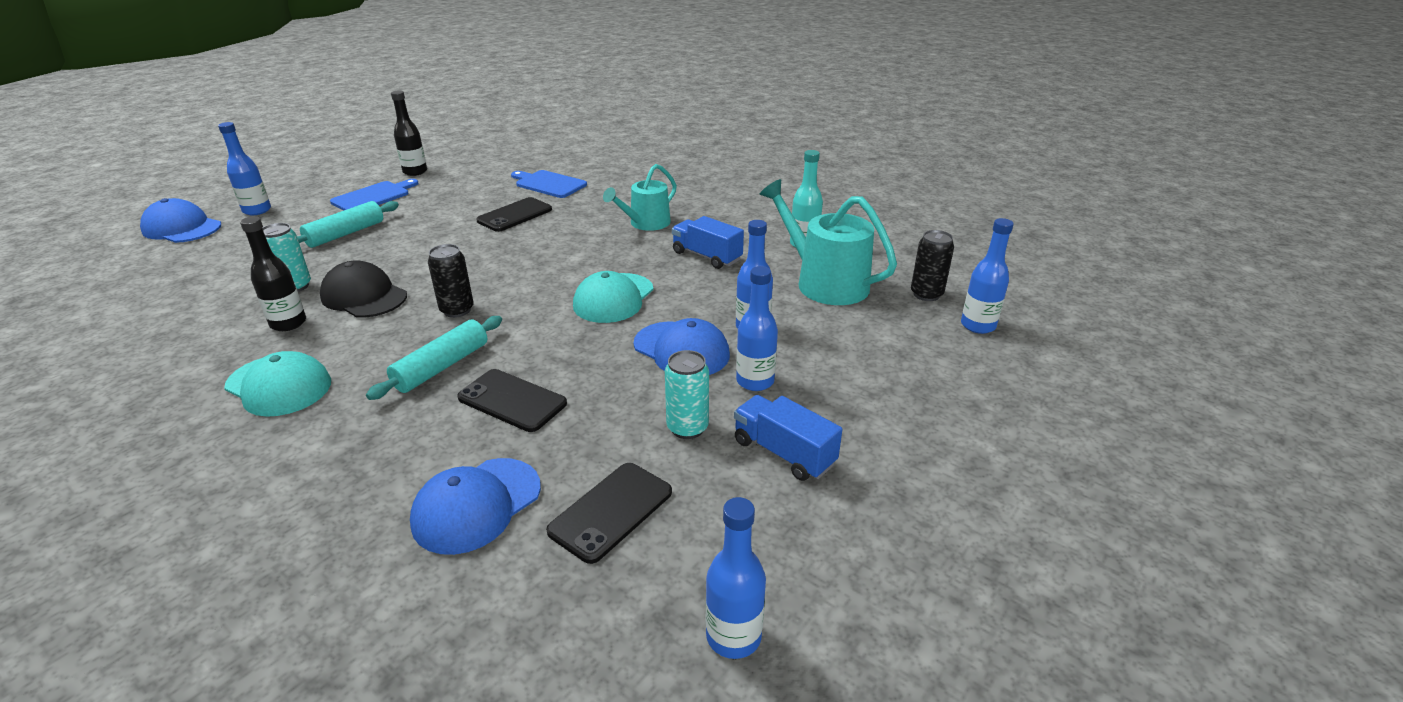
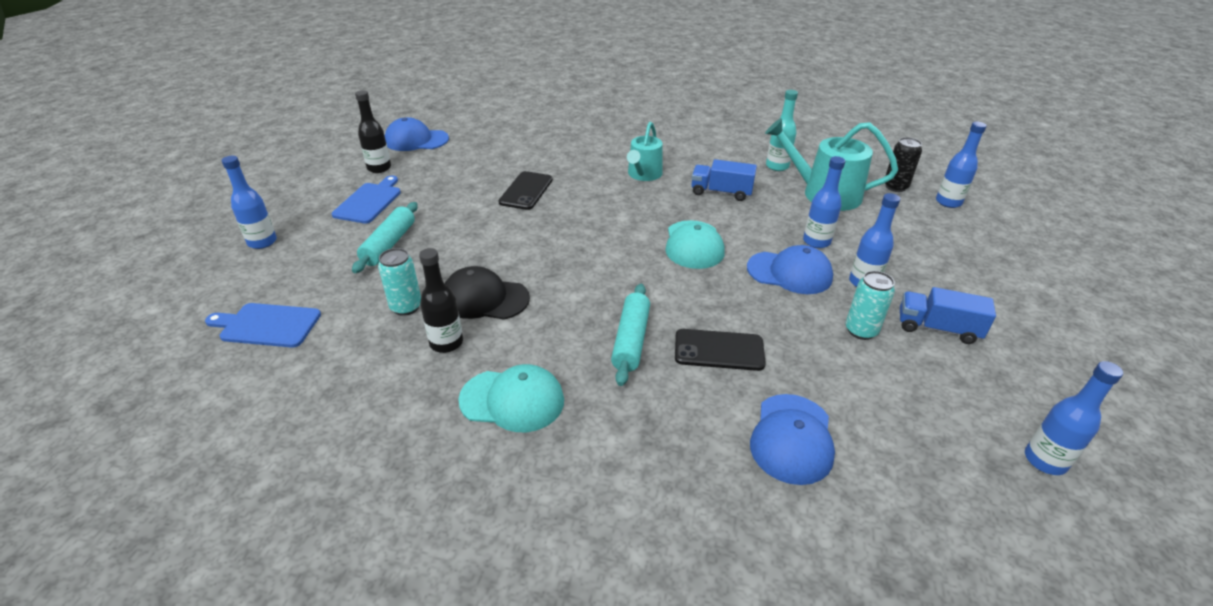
camera: 25 degrees left, 5 degrees up
(182, 228) = (200, 279): blue cap -> blue cap (416, 140)
(457, 310) = (582, 288): black can -> none
(548, 184) = (520, 155): blue cutting board -> blue cutting board (267, 325)
(611, 511) = (883, 408): black phone -> none

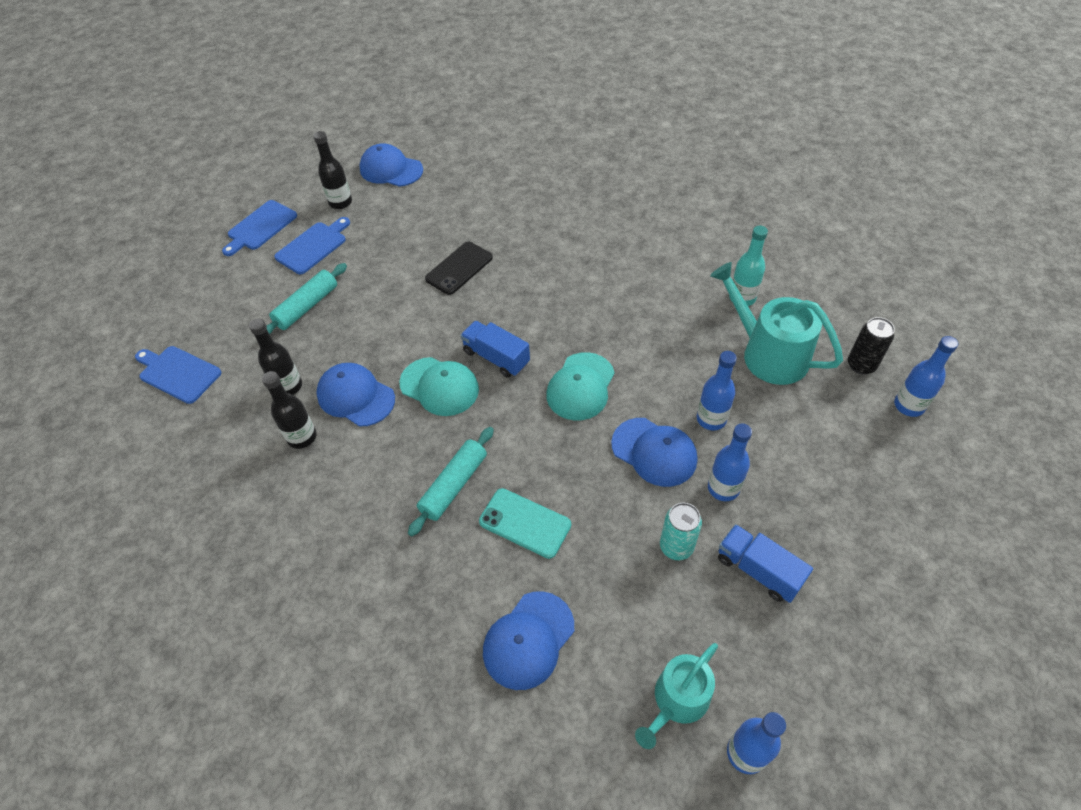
camera: 25 degrees right, 15 degrees up
(262, 242) = (208, 275): blue bottle -> none
(302, 198) = (260, 227): none -> blue cutting board
(406, 307) = (288, 386): turquoise can -> black bottle
(485, 298) = (356, 396): black cap -> blue cap
(512, 400) = (324, 516): turquoise cap -> turquoise cap (439, 386)
(643, 174) = (587, 274): turquoise watering can -> turquoise watering can (677, 701)
(719, 350) = (525, 523): black phone -> turquoise phone
(721, 192) = (654, 321): blue truck -> blue truck (496, 357)

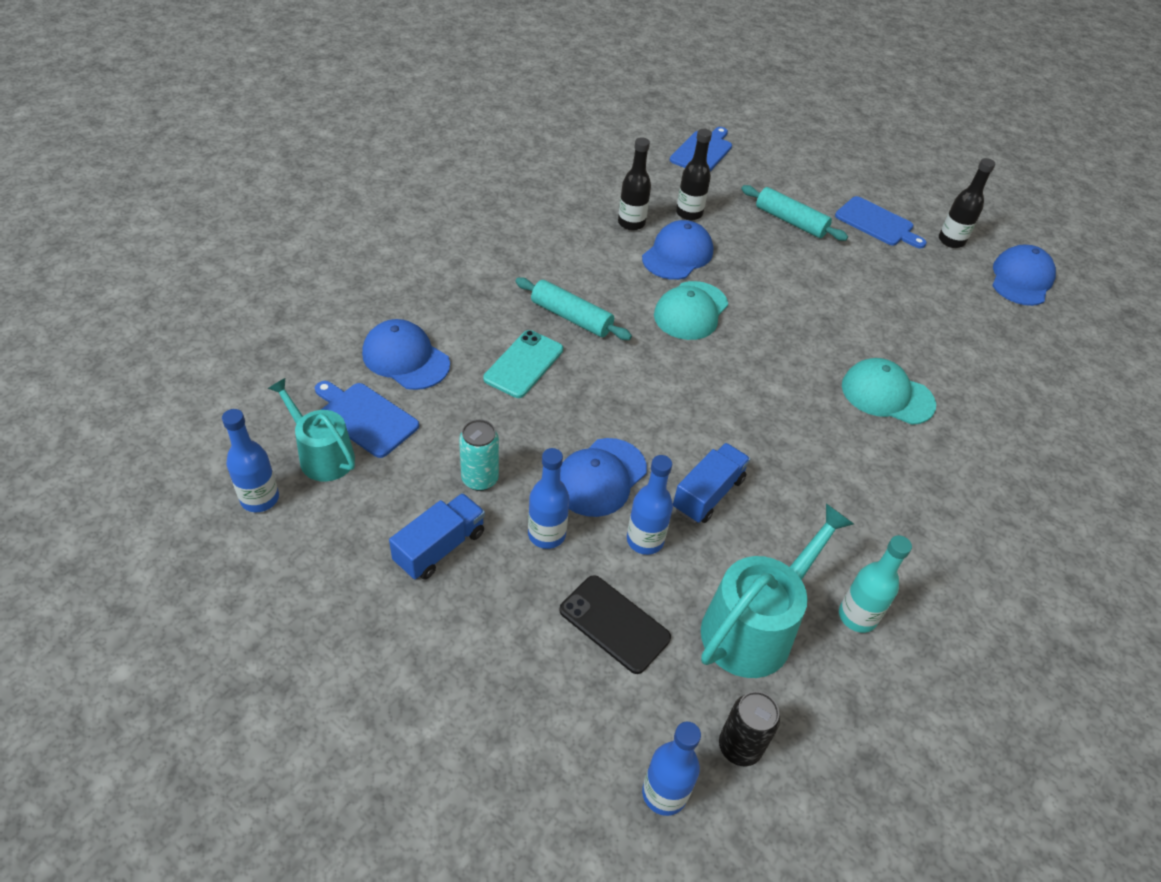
camera: 85 degrees right, 5 degrees down
(260, 227) = (897, 187): blue cutting board -> blue cutting board (365, 418)
(459, 268) = (864, 331): black phone -> black phone (614, 624)
(496, 357) = (732, 355): blue truck -> blue truck (708, 494)
(580, 386) = (693, 422): turquoise cap -> turquoise cap (887, 395)

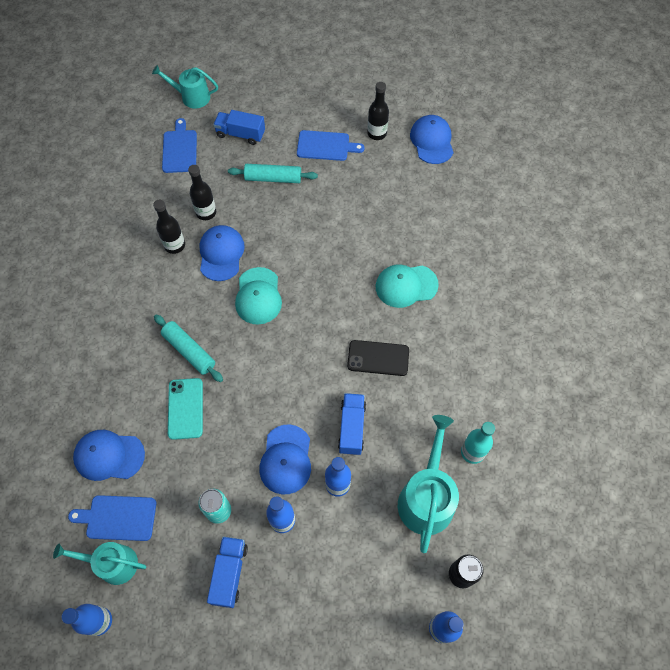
camera: 30 degrees left, 15 degrees up
(571, 317) = (189, 351): turquoise rolling pin -> turquoise rolling pin turned 45 degrees clockwise
(614, 624) = (356, 550): black phone -> black phone (378, 358)
(750, 118) = (192, 97): none -> turquoise watering can
(781, 170) = (240, 134): none -> blue truck

